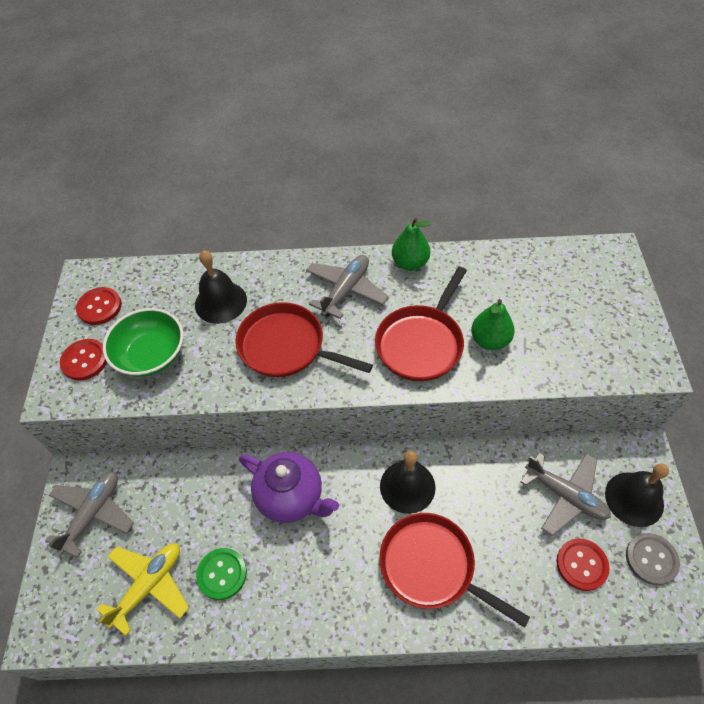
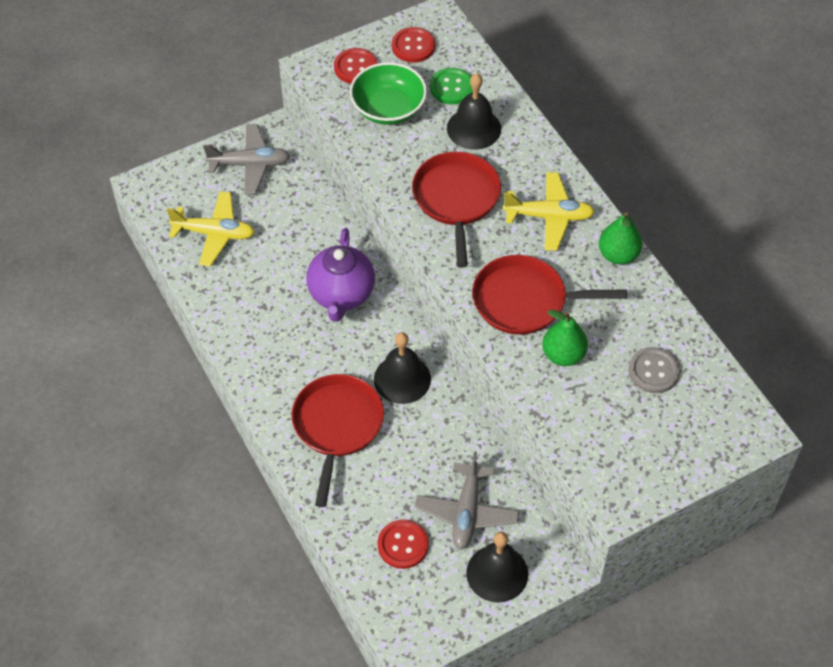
camera: 60 degrees right, 0 degrees up
(222, 574) = (249, 278): green button -> green button (452, 87)
(346, 290) = (549, 217): grey plane -> yellow plane
(651, 559) = (440, 602): grey button -> grey button (653, 371)

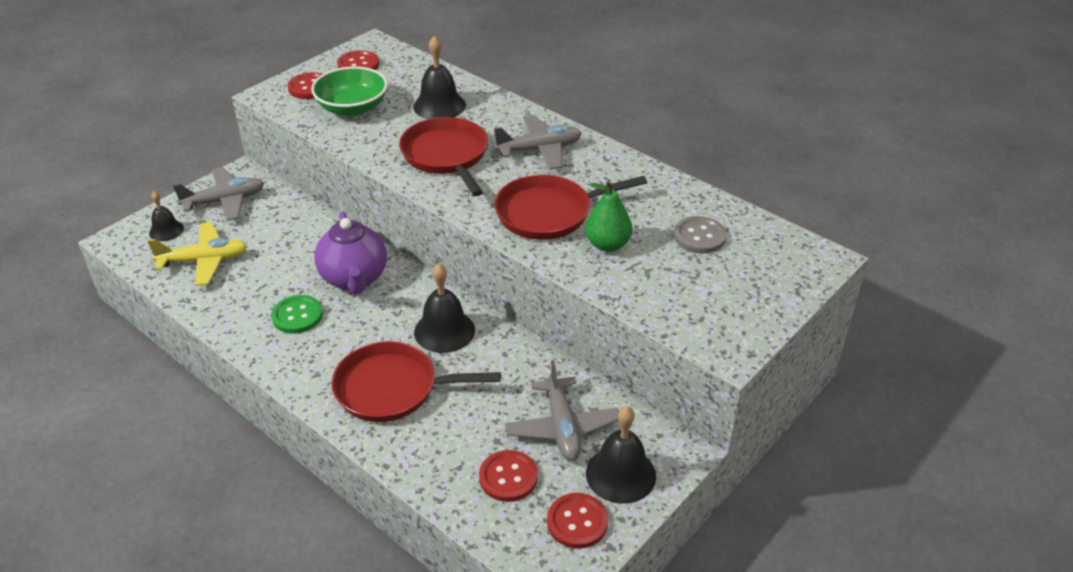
camera: 20 degrees left, 15 degrees down
(189, 186) = (166, 230): none -> black bell
(337, 426) = (392, 388): red pan -> red pan turned 75 degrees counterclockwise
(443, 604) = (577, 522): none -> red button
(452, 87) = (406, 84): green button -> green button (297, 316)
(549, 217) = (539, 150): yellow plane -> grey plane
(618, 255) = (617, 162): green pear -> none

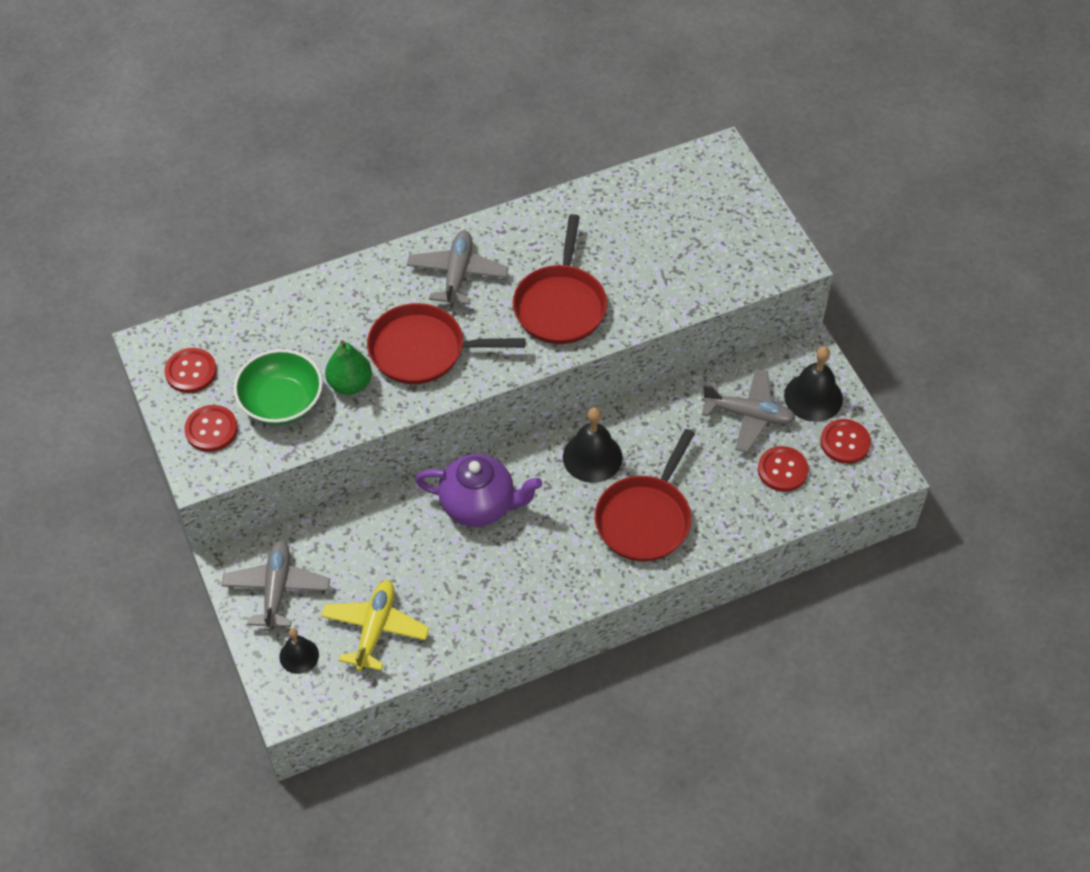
camera: 65 degrees left, 15 degrees up
(297, 316) = (508, 566): green button -> none
(439, 106) = (326, 326): black bell -> none
(607, 244) = (627, 282): green pear -> green pear (350, 384)
(699, 236) = (651, 216): grey button -> none

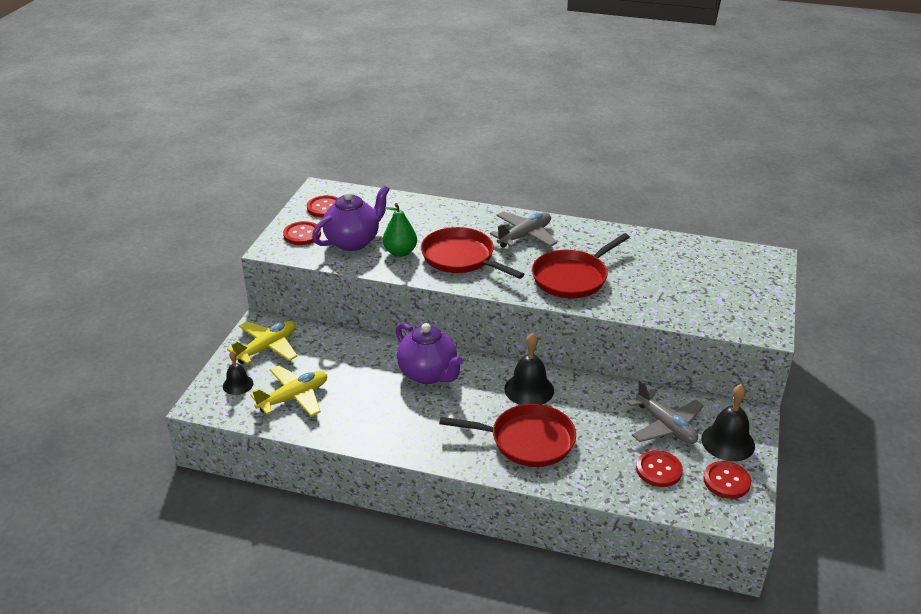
camera: 40 degrees right, 20 degrees down
(277, 589) = (267, 348): grey plane -> yellow plane
(281, 402) = (353, 241): green bowl -> purple teapot
(645, 518) = (527, 440): red pan -> red pan turned 150 degrees counterclockwise

